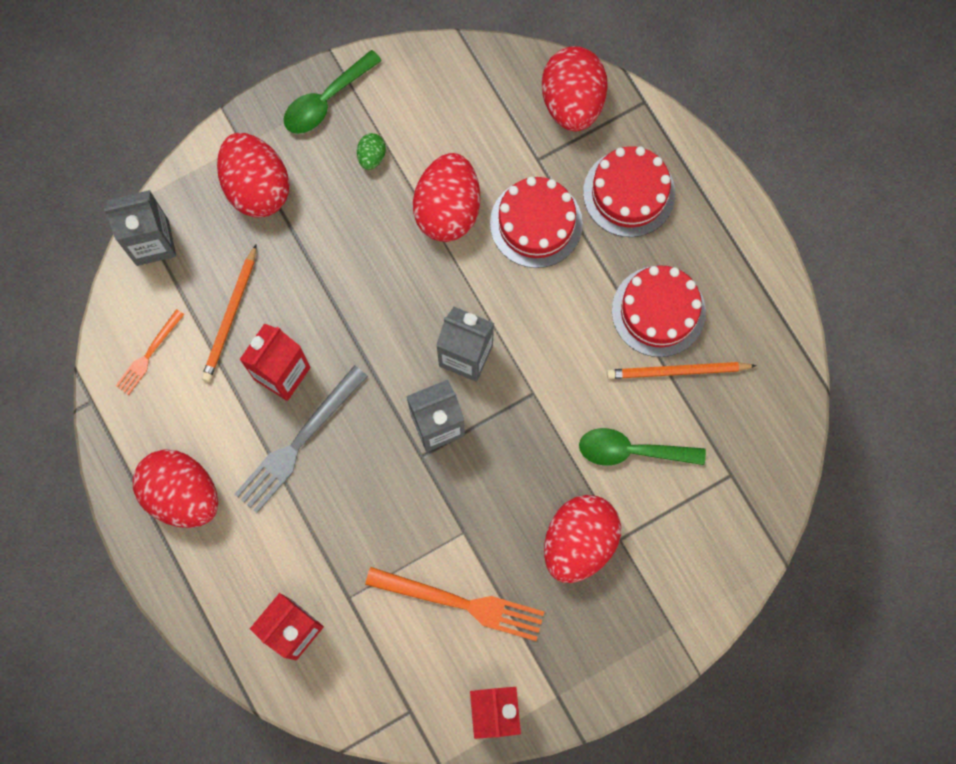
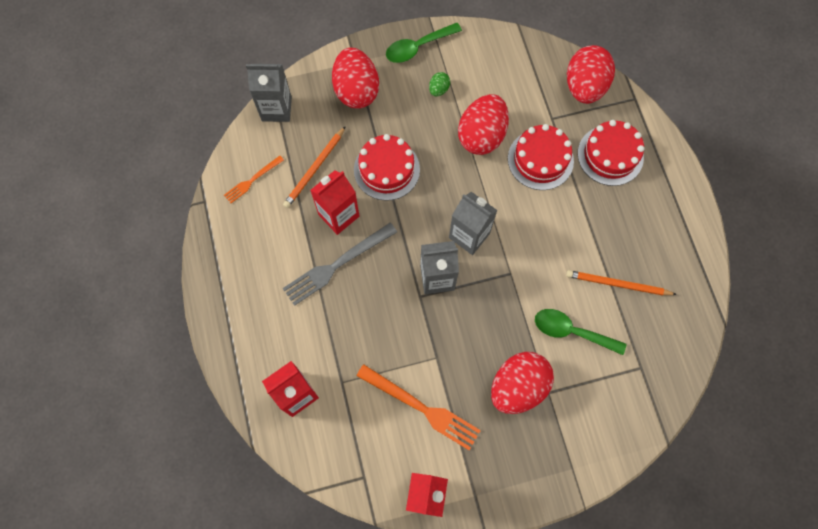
camera: 15 degrees right, 5 degrees down
(182, 494) = (247, 279): red egg -> none
(658, 311) = (613, 239): red cake -> red cake (386, 169)

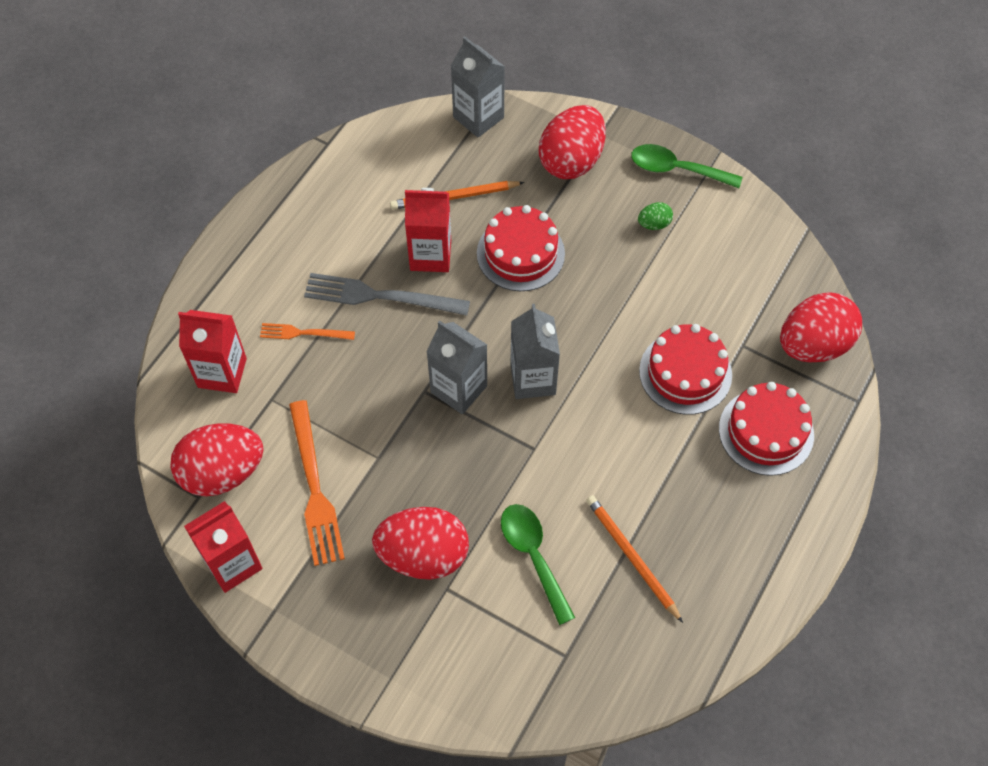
camera: 45 degrees right, 10 degrees down
(252, 180) = (388, 160): orange fork -> orange fork (303, 333)
(481, 136) = (649, 301): red egg -> red egg (222, 472)

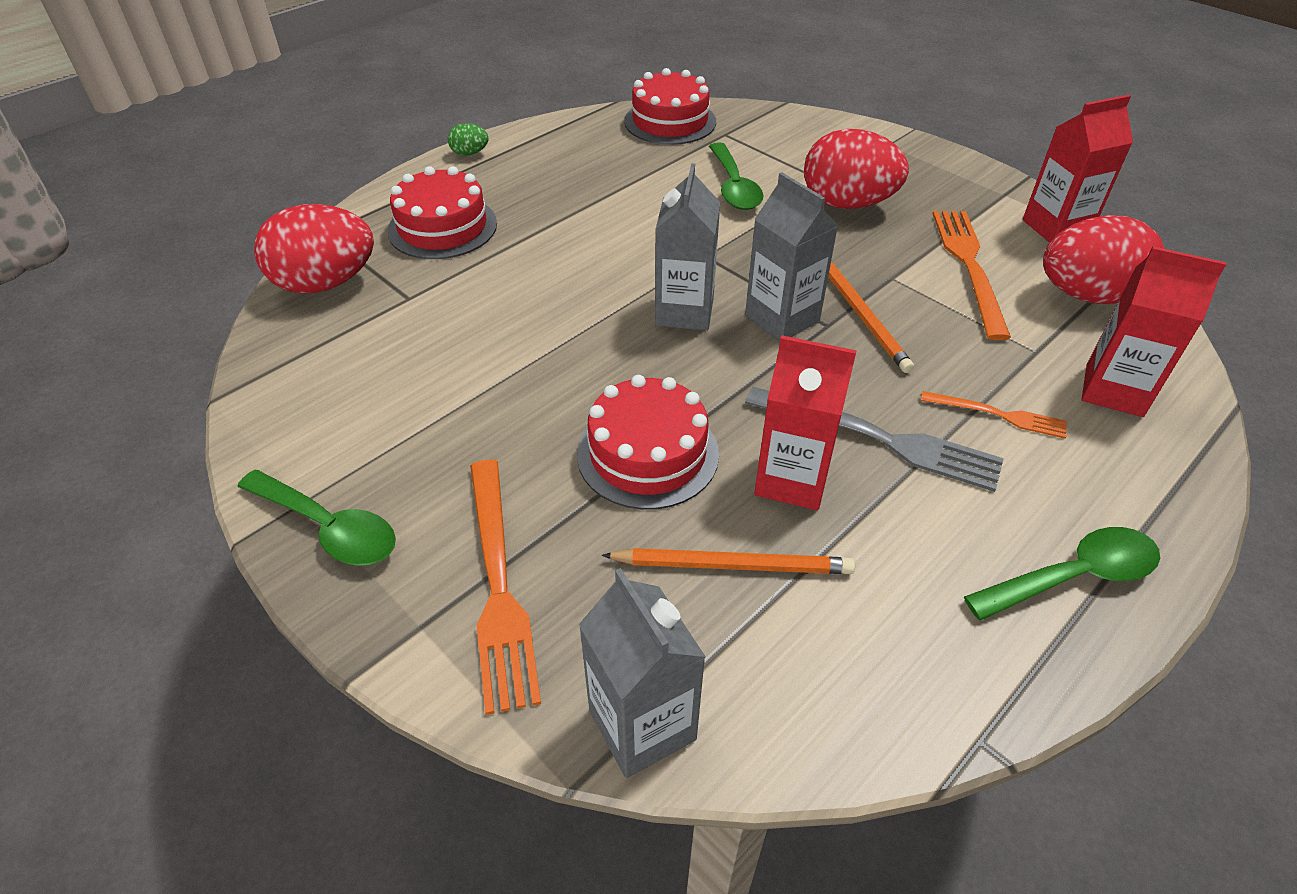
camera: 165 degrees left, 15 degrees down
(272, 231) = (1073, 576): none -> green spoon
(571, 161) = (498, 585): red egg -> orange fork
(631, 557) = (637, 173): orange pencil -> orange pencil (862, 315)
(654, 224) = (423, 452): green egg -> green egg (470, 153)
(685, 373) = (495, 286): red cake -> red cake (670, 121)

